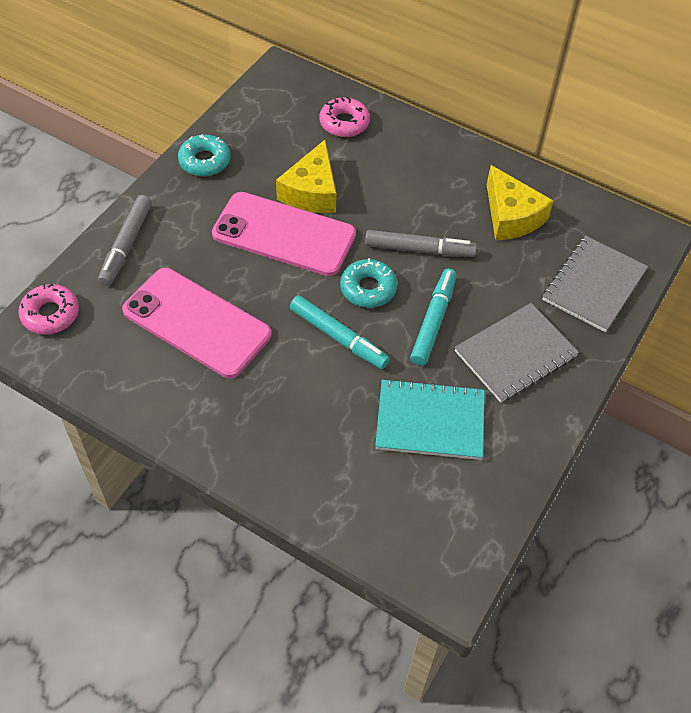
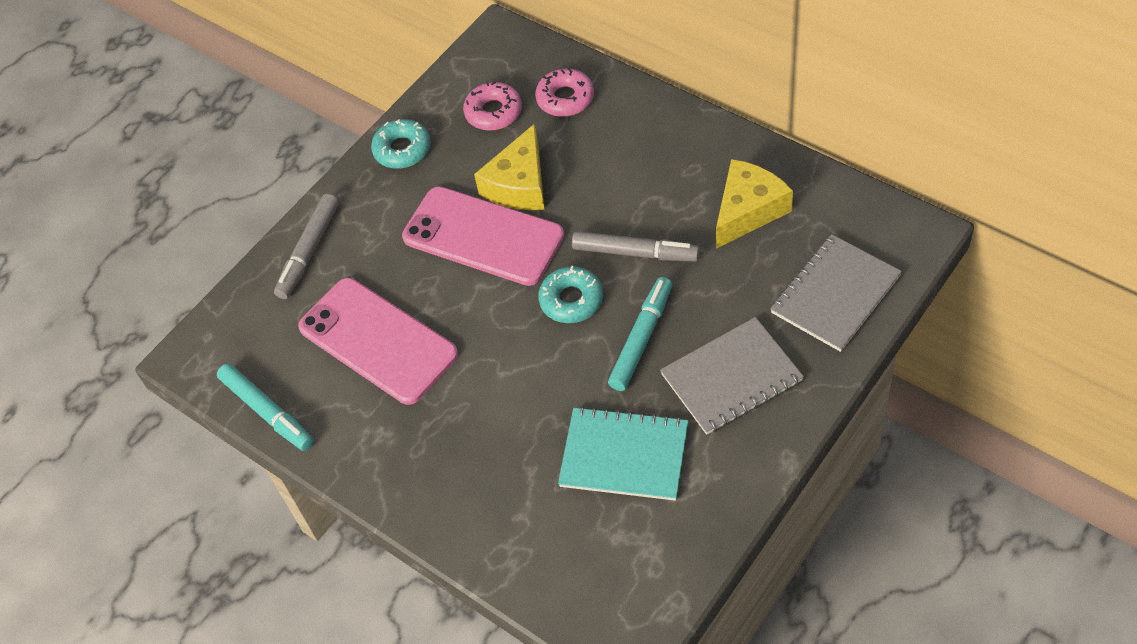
camera: 15 degrees right, 0 degrees up
(50, 314) = (223, 331): pink donut -> pink donut (493, 112)
(338, 337) = (532, 358): turquoise marker -> turquoise marker (267, 412)
(511, 216) = (748, 210): yellow cheese -> yellow cheese turned 120 degrees counterclockwise

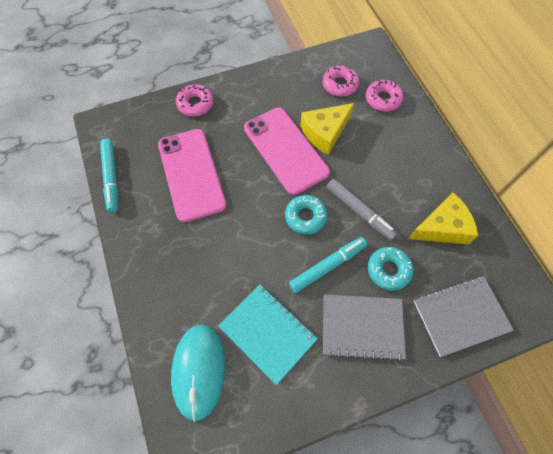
camera: 25 degrees right, 10 degrees up
(309, 251) = (195, 104): grey marker -> pink donut
(402, 149) = (279, 78): turquoise donut -> turquoise donut (388, 270)
(572, 548) = (199, 371): none -> turquoise mouse

